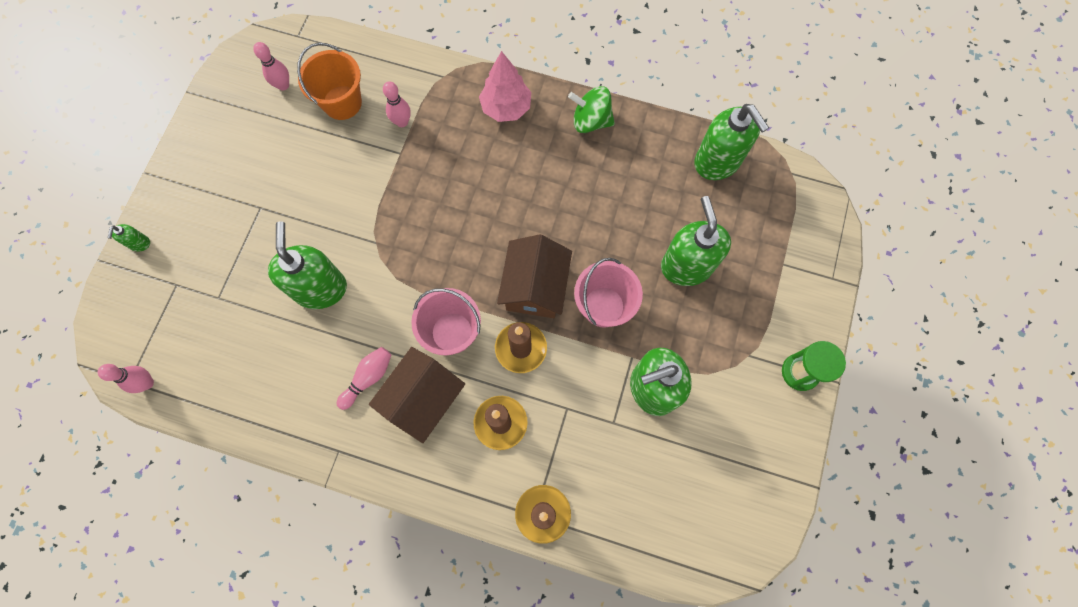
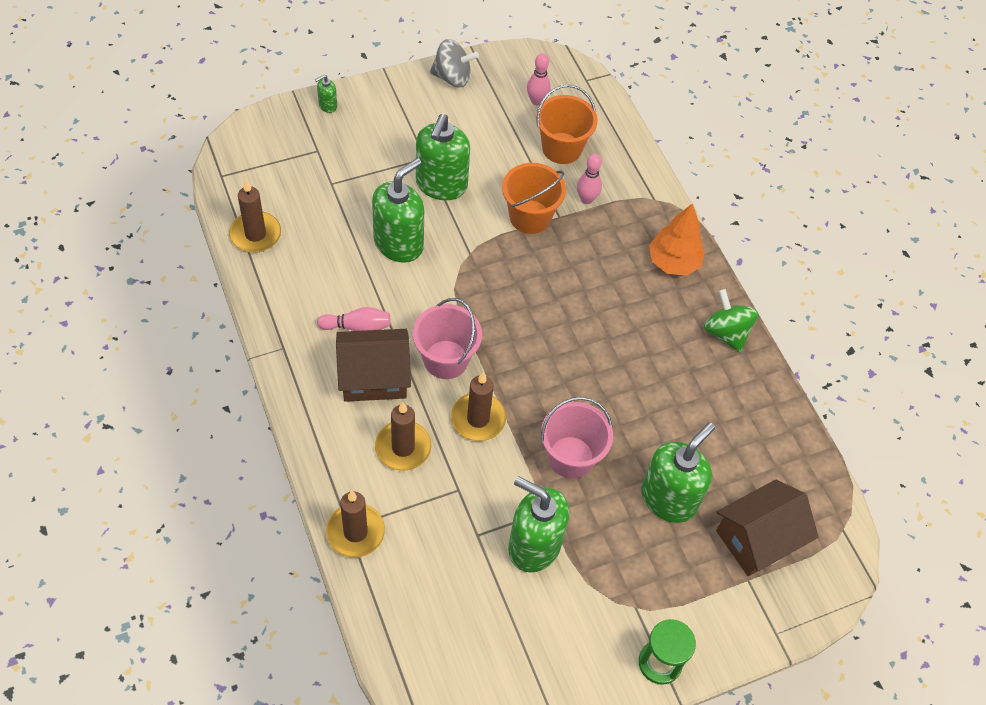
camera: 45 degrees right, 15 degrees down
(147, 383) = (229, 187): pink bowling pin -> none
(203, 128) = (452, 77): none -> grey spinning top
(212, 395) = (255, 234): none -> brown candle
(382, 174) = (530, 217): none -> orange bucket
(506, 108) = (673, 262): pink tree -> orange tree
(535, 287) = (539, 393): brown house -> brown house (757, 539)
(717, 162) = (790, 459): green soap dispenser -> green soap dispenser (441, 185)

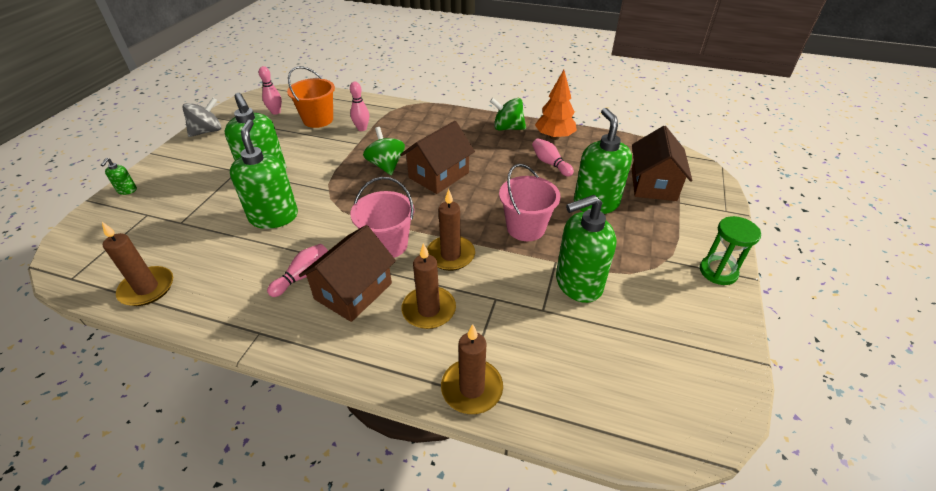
camera: 45 degrees left, 15 degrees down
(530, 217) = (341, 153): orange bucket -> none
(549, 270) = (386, 165): none -> green spinning top
(578, 327) = (438, 175): none -> brown house
(673, 262) = (442, 122): orange tree -> orange tree (554, 137)
(698, 416) = (550, 163): none -> pink bowling pin

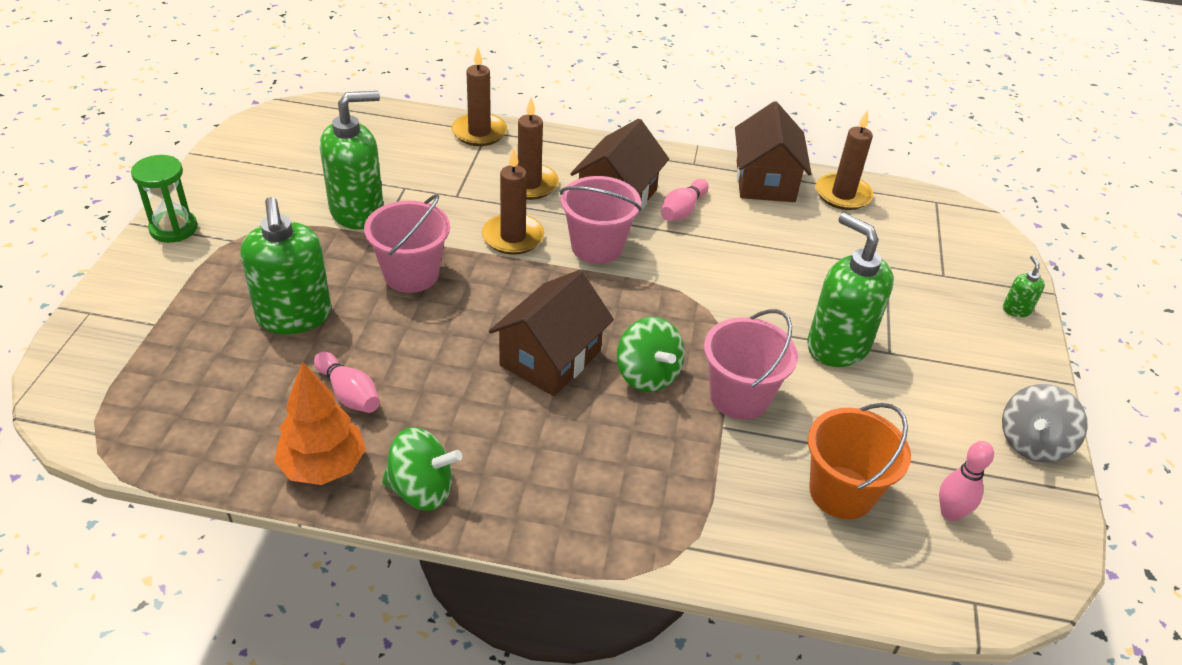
camera: 170 degrees right, 0 degrees up
(274, 217) = (769, 278): green soap dispenser -> none
(341, 154) = (739, 397): none -> pink bucket
(362, 128) = (734, 469): pink bowling pin -> none
(653, 184) = (177, 356): brown house -> brown house (765, 181)

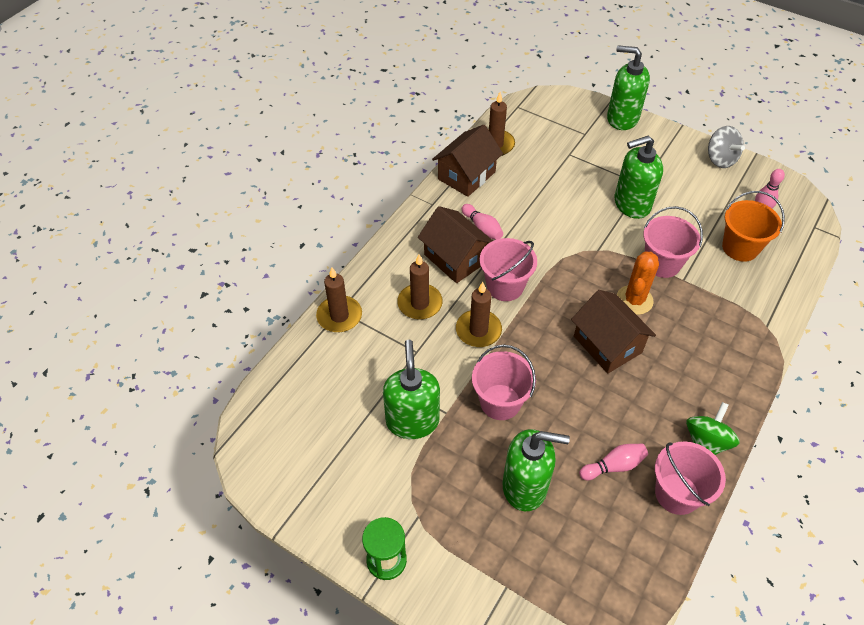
camera: 65 degrees left, 10 degrees up
(323, 466) = (677, 493): orange tree -> pink bucket
(647, 375) = (634, 300): green spinning top -> orange cactus
(765, 181) = (466, 175): brown house -> brown house turned 75 degrees counterclockwise
(1016, 309) = (622, 118): green soap dispenser -> green soap dispenser, size x2.33

